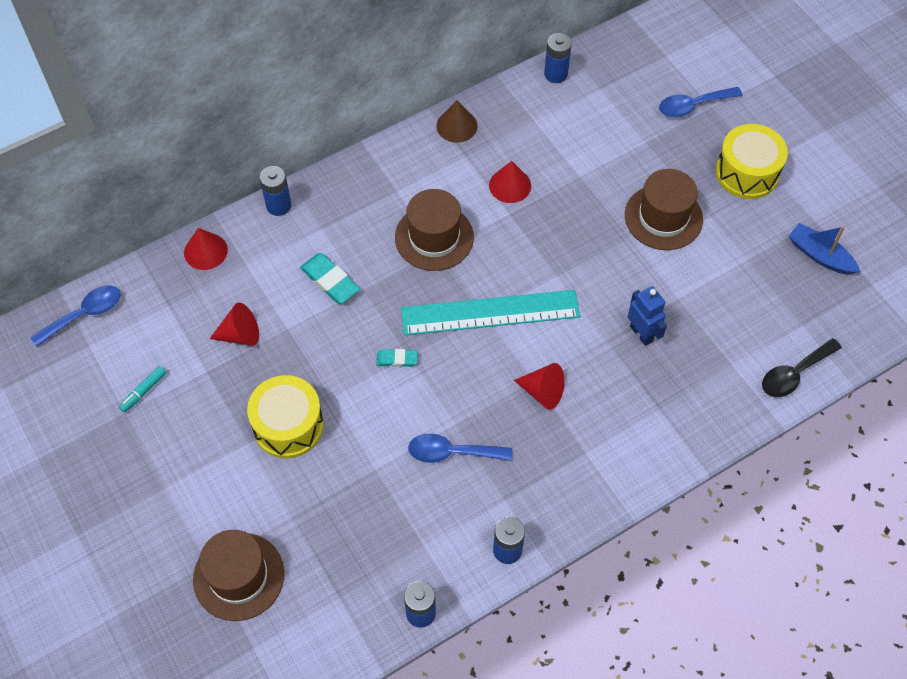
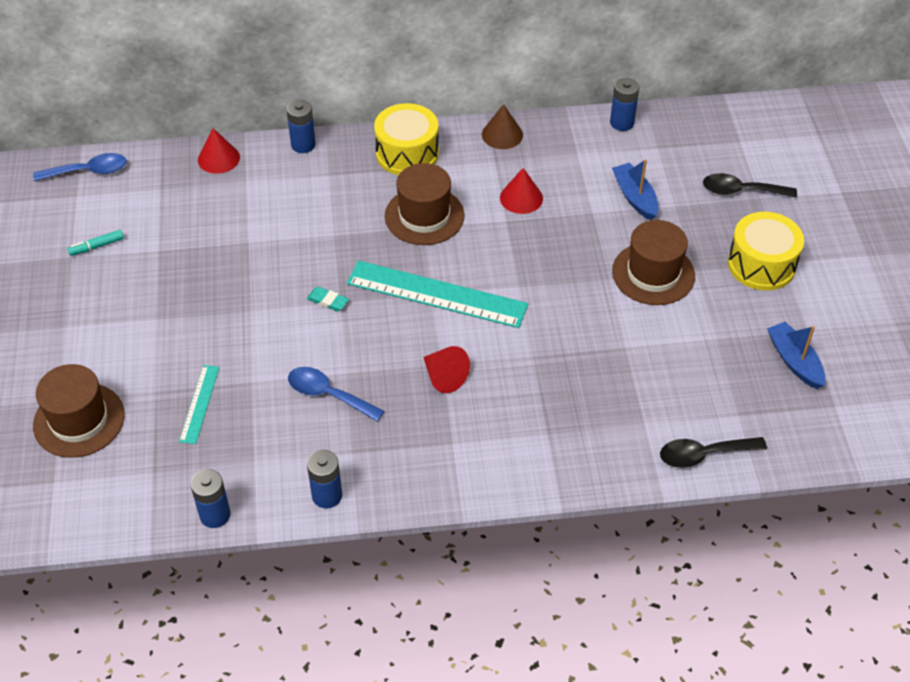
camera: 25 degrees right, 10 degrees down
(240, 334) = (205, 232): red cone -> none
(288, 426) = (199, 318): yellow drum -> yellow drum (407, 153)
(330, 281) = (309, 218): turquoise eraser -> none
(341, 511) = (199, 404): none -> turquoise ruler
(607, 147) = (635, 197): none -> blue boat
(641, 333) = (570, 363): blue robot -> none
(693, 106) = (741, 191): blue spoon -> black spoon

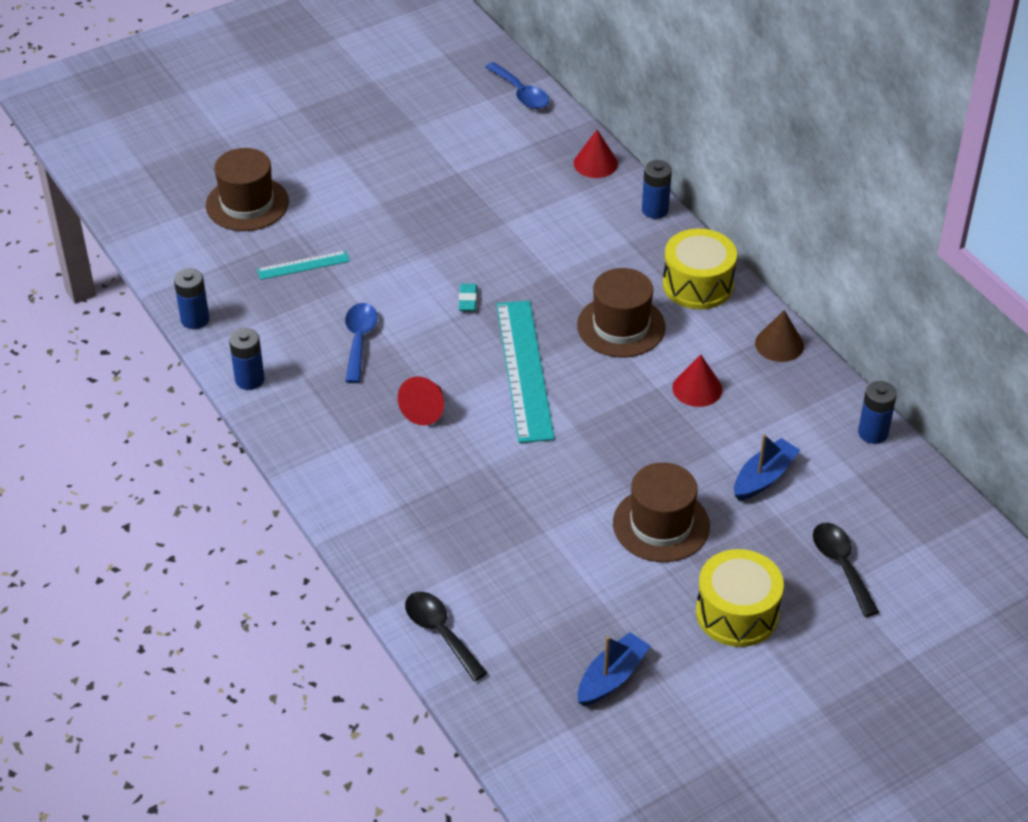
camera: 65 degrees right, 5 degrees down
(97, 246) = (437, 135): turquoise marker -> none

